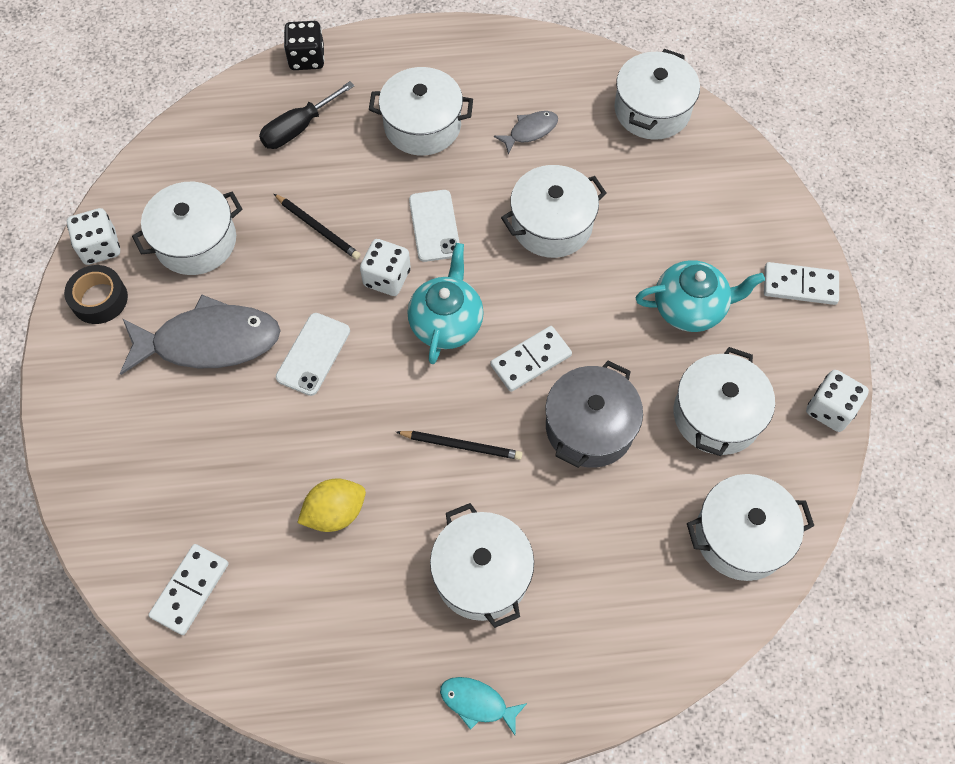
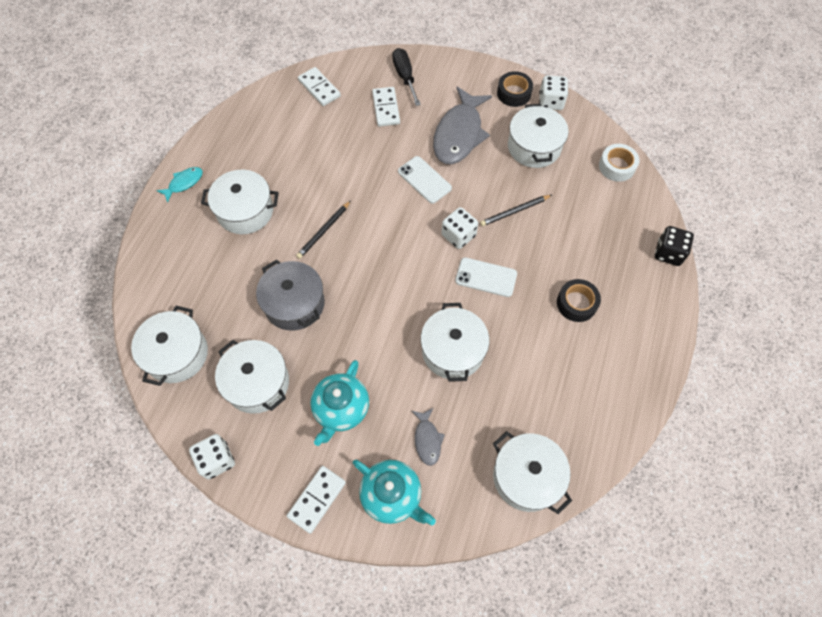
camera: 115 degrees right, 0 degrees up
(192, 140) = (616, 166): none -> white tape
(298, 128) = (604, 227): black screwdriver -> black screwdriver (405, 77)
(335, 513) = (321, 158): yellow lemon -> none
(422, 125) = (576, 303): white pot -> black tape
(446, 322) = (409, 255): turquoise teapot -> turquoise teapot (392, 495)
(530, 131) = (542, 373): grey fish -> grey fish (427, 439)
(530, 360) = (357, 291): white domino -> white domino (386, 108)

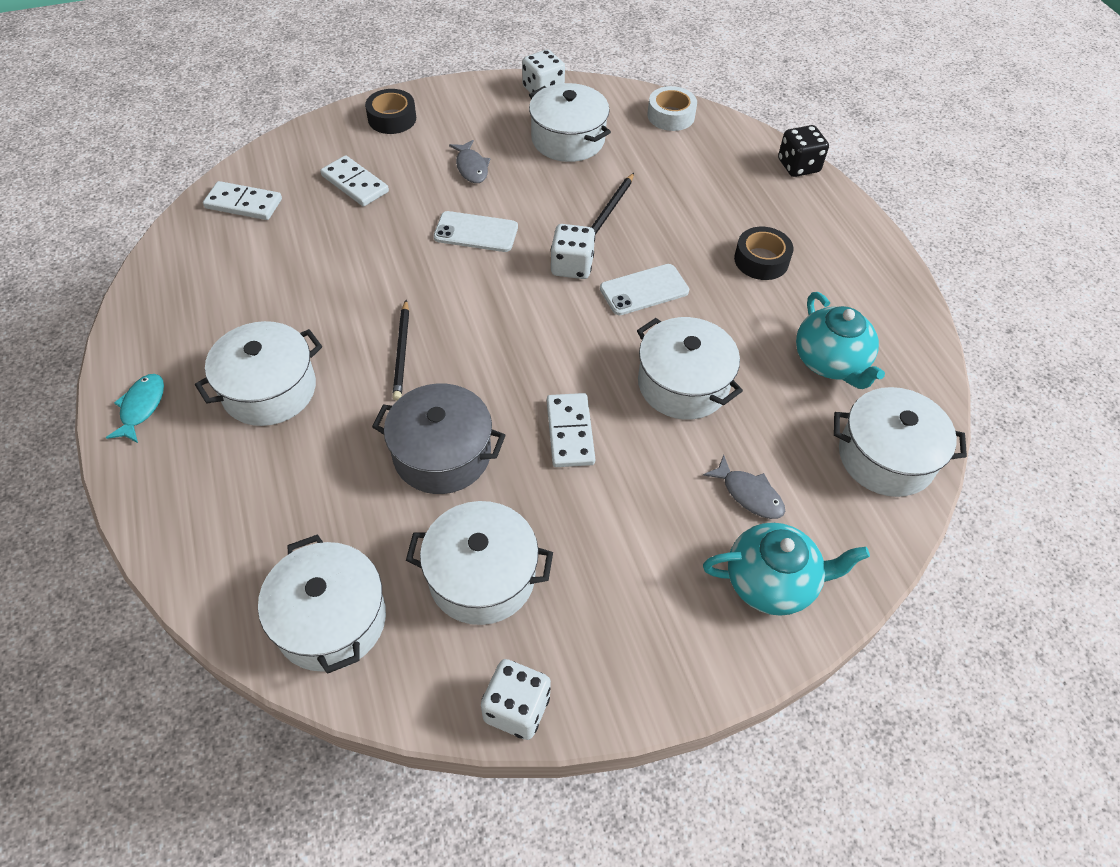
camera: 40 degrees left, 10 degrees down
(317, 499) = (691, 654): white domino -> white domino (570, 432)
(341, 409) = (618, 532): turquoise teapot -> turquoise teapot (830, 362)
(405, 77) = (347, 141): black screwdriver -> none
(459, 134) = (471, 167): grey fish -> grey fish, size x0.47
(514, 93) = (494, 100): black tape -> black tape (392, 118)

